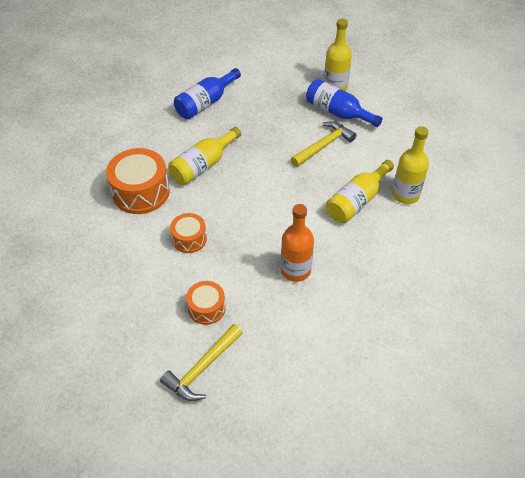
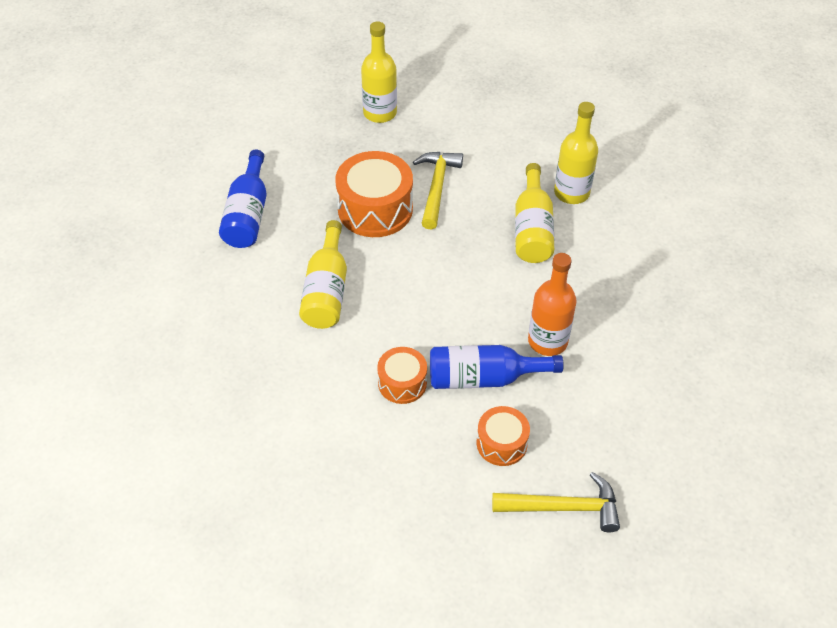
camera: 40 degrees left, 0 degrees up
(141, 192) = (286, 367): orange drum -> orange drum (375, 209)
(202, 368) = (564, 507): yellow hammer -> yellow hammer turned 90 degrees counterclockwise
(338, 112) = (413, 141): blue bottle -> blue bottle (484, 378)

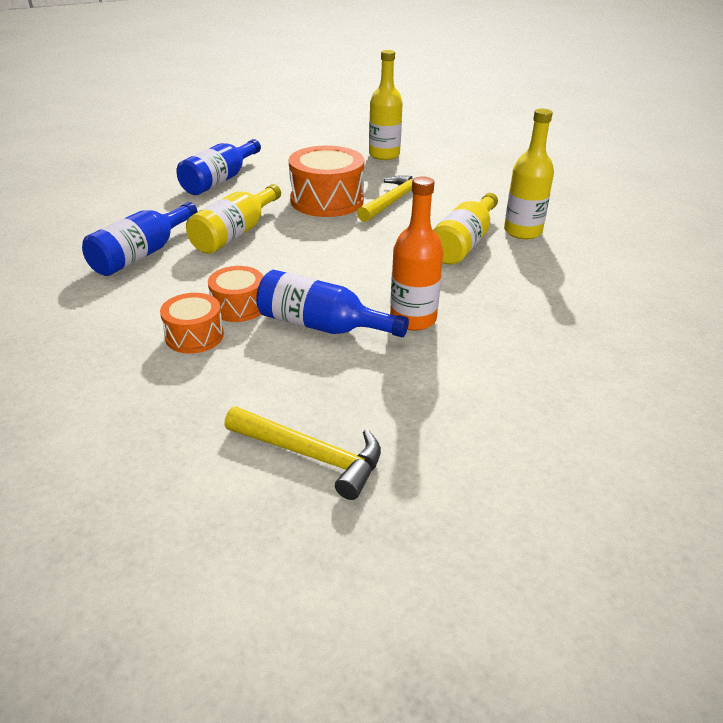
camera: 25 degrees right, 15 degrees down
(265, 351) = (142, 254): none -> blue bottle
(501, 443) = (293, 379): orange drum -> orange drum (194, 336)

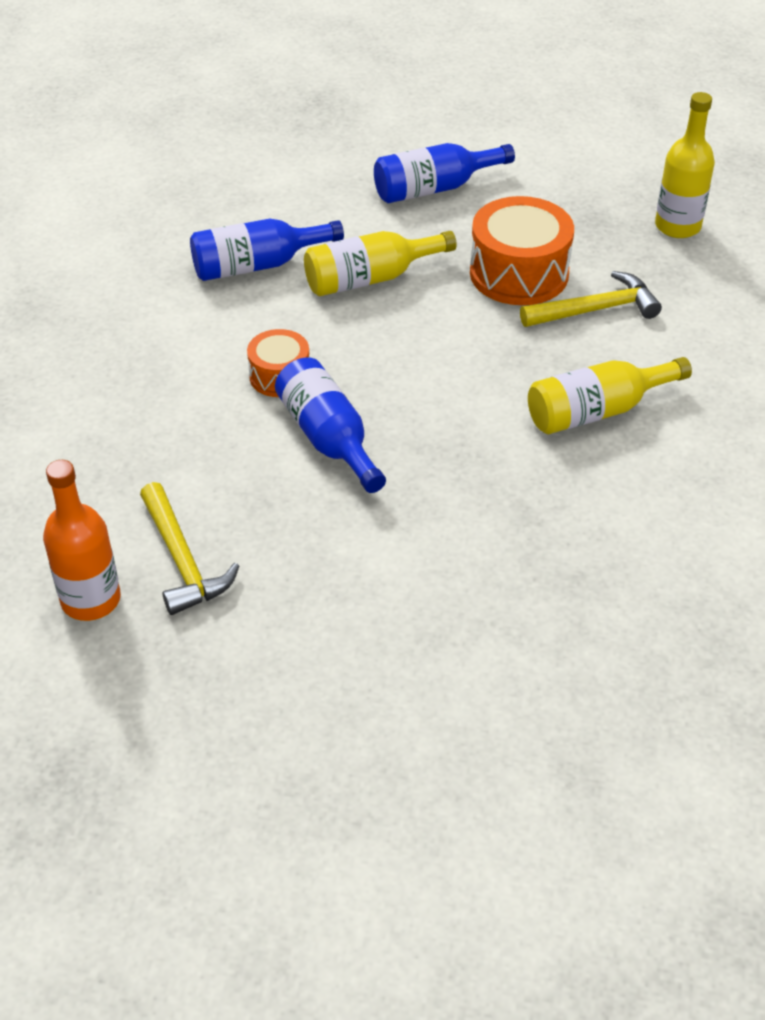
camera: 40 degrees right, 10 degrees up
(194, 336) = (211, 390): orange drum -> none
(413, 319) = (421, 477): orange bottle -> orange bottle (91, 600)
(522, 231) = (692, 429): yellow bottle -> none

